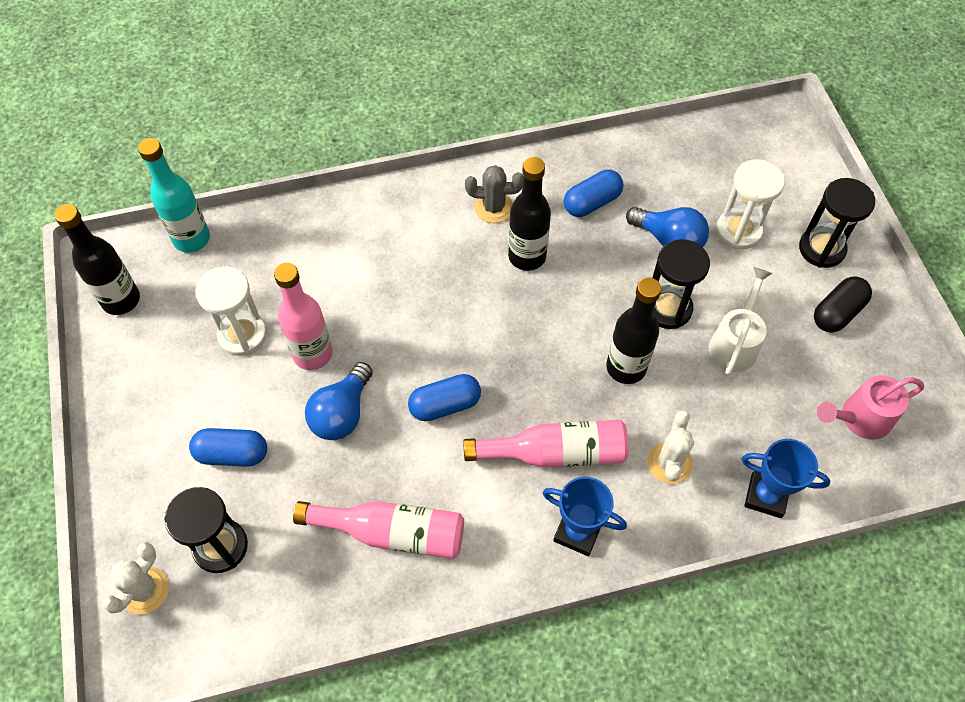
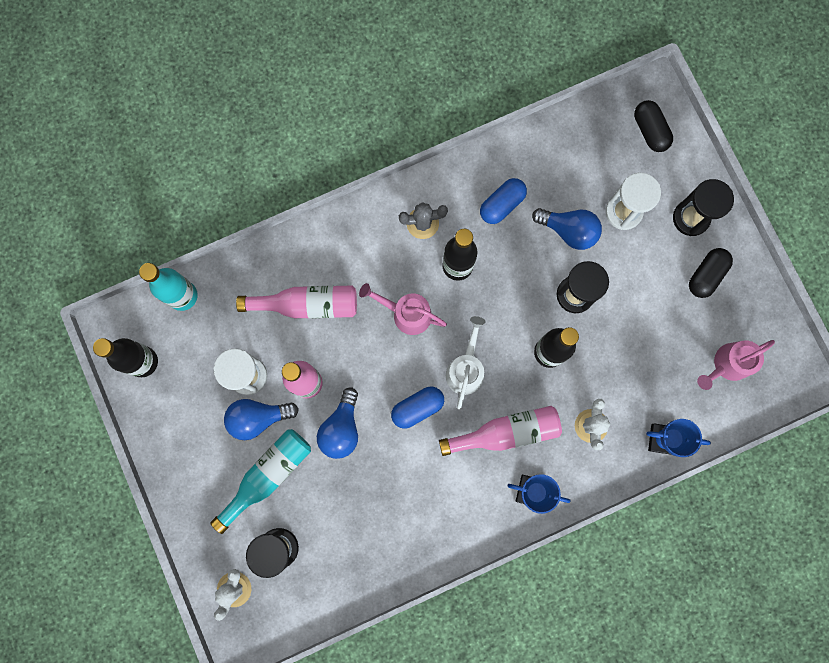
camera: 10 degrees left, 20 degrees up
(232, 454) = (267, 476): blue capsule -> turquoise bottle
(240, 384) = (258, 418): none -> blue light bulb
(391, 532) = (399, 515): pink bottle -> pink bottle (307, 305)
(453, 297) = (406, 313): none -> pink watering can
(735, 342) = (630, 316): white watering can -> white watering can (466, 368)
(778, 155) = (650, 131): none -> black capsule

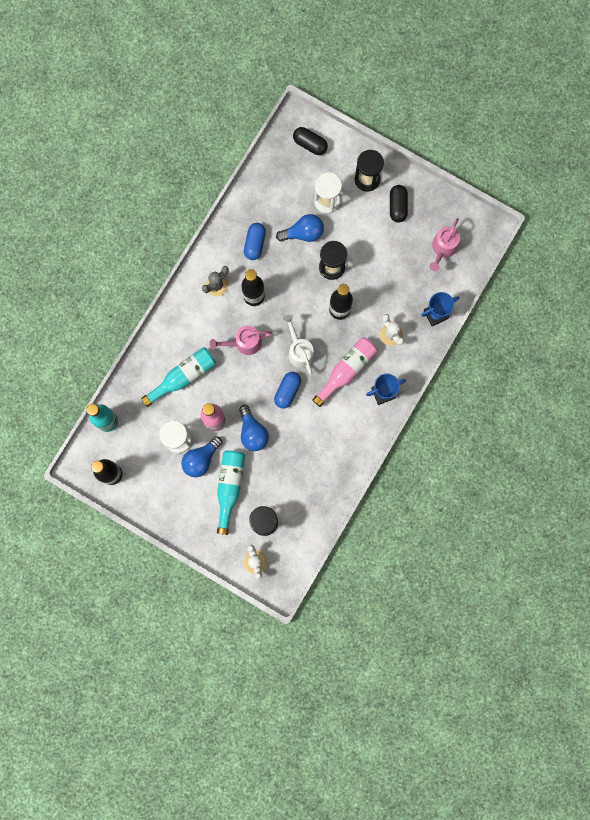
camera: 35 degrees left, 0 degrees up
(307, 305) = (183, 377): pink bottle -> turquoise bottle

